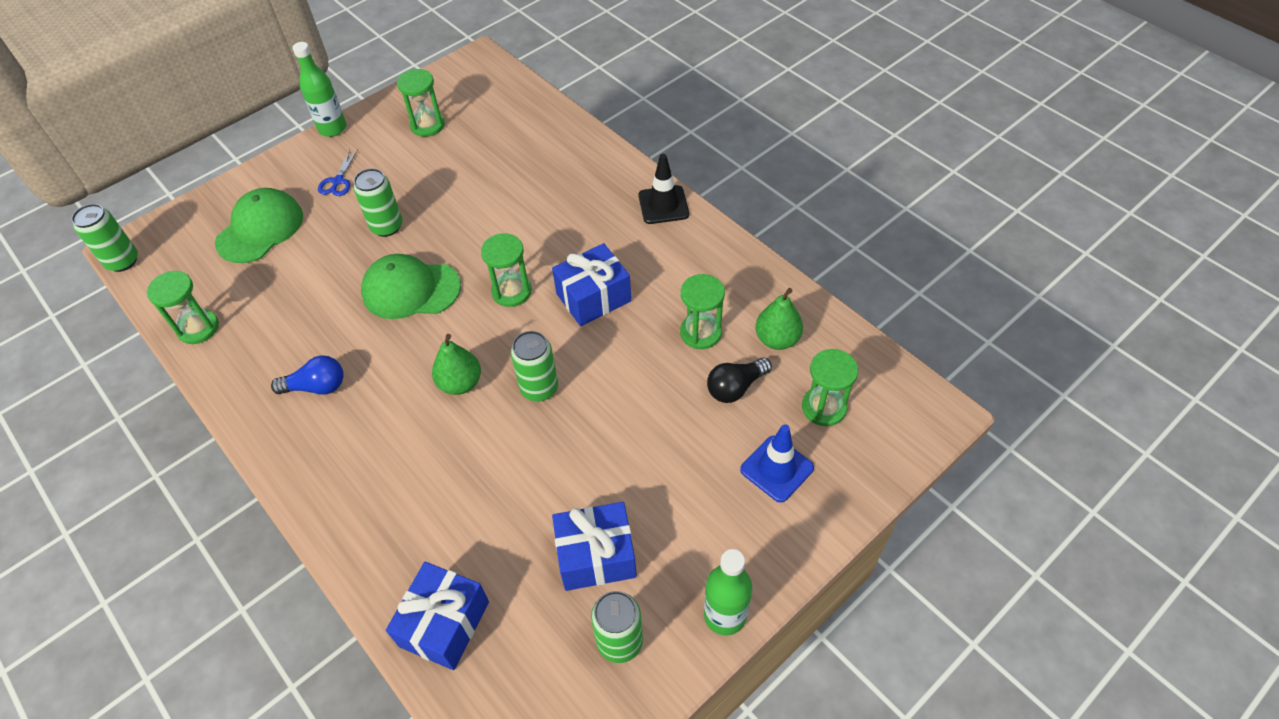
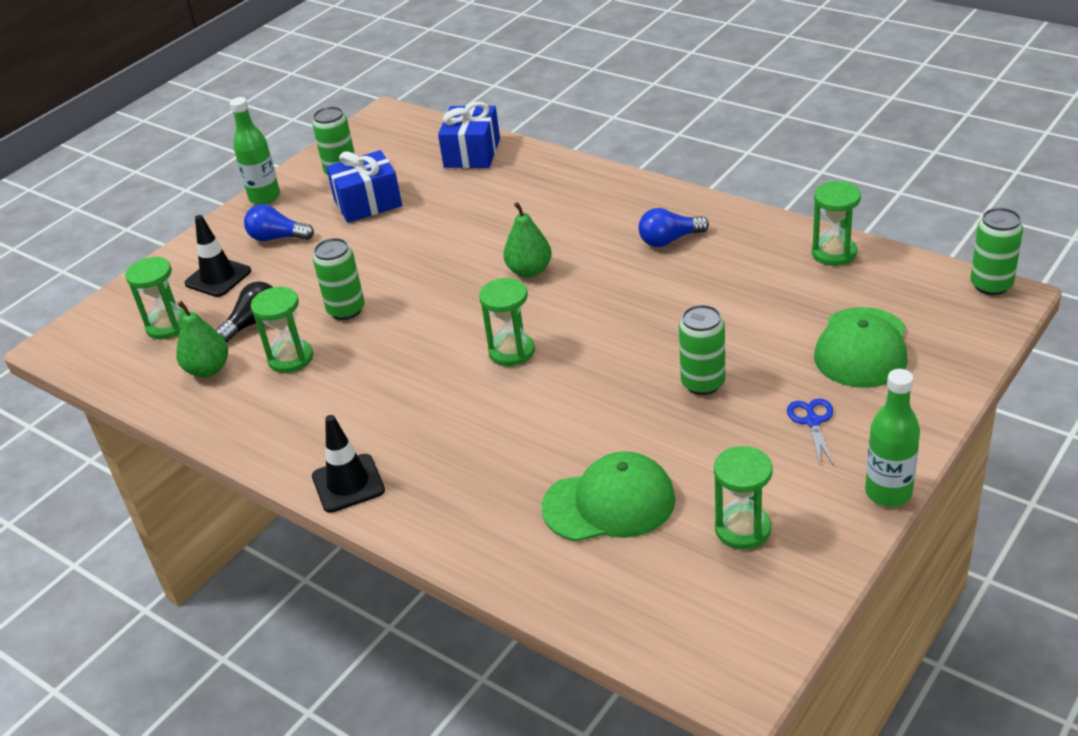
camera: 170 degrees right, 15 degrees down
(411, 289) = (628, 329): green cap -> green cap (609, 503)
(539, 388) = (449, 283): green can -> green can (346, 310)
(593, 297) = (415, 365): blue gift -> none
(709, 520) = (277, 238): none -> blue light bulb
(776, 469) = (218, 277): blue traffic cone -> black traffic cone

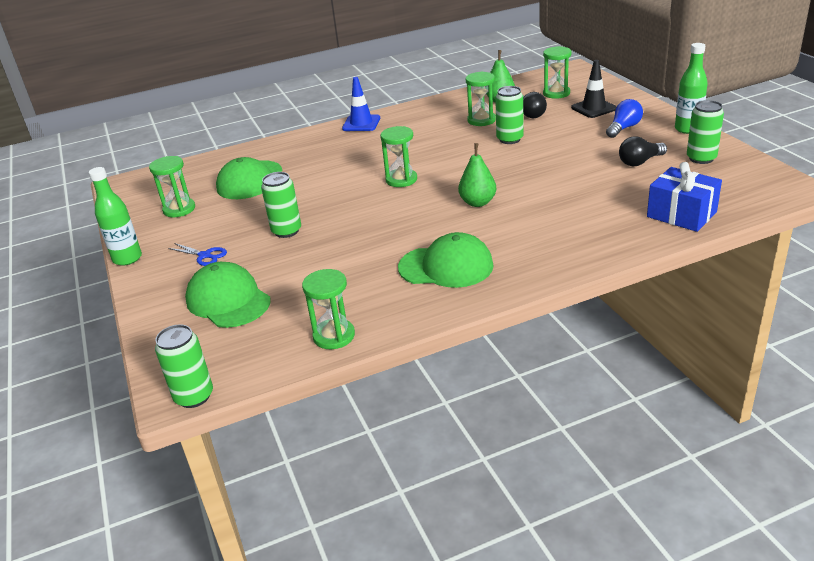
camera: 120 degrees right, 5 degrees down
(348, 483) = (361, 123): black traffic cone -> blue traffic cone
(368, 203) = (640, 162): blue gift -> black light bulb
(669, 240) = (446, 266): blue light bulb -> green cap

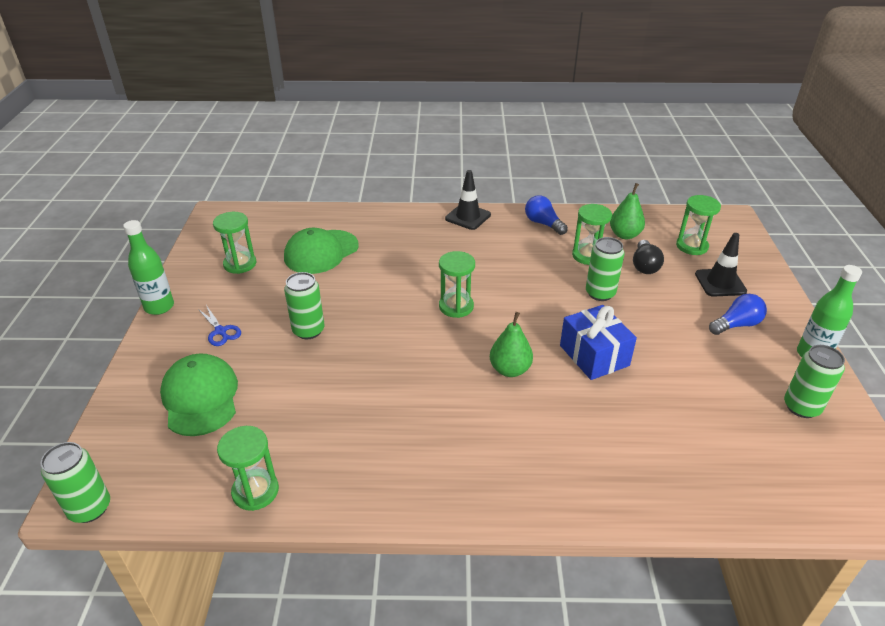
camera: 20 degrees right, 5 degrees up
(361, 123) = (468, 217): blue traffic cone -> black traffic cone
(429, 111) = (543, 224): none -> blue light bulb
(446, 266) = (420, 446): green cap -> none
(640, 162) = (724, 383): black light bulb -> none
(681, 214) = (723, 485): blue gift -> blue gift (594, 355)

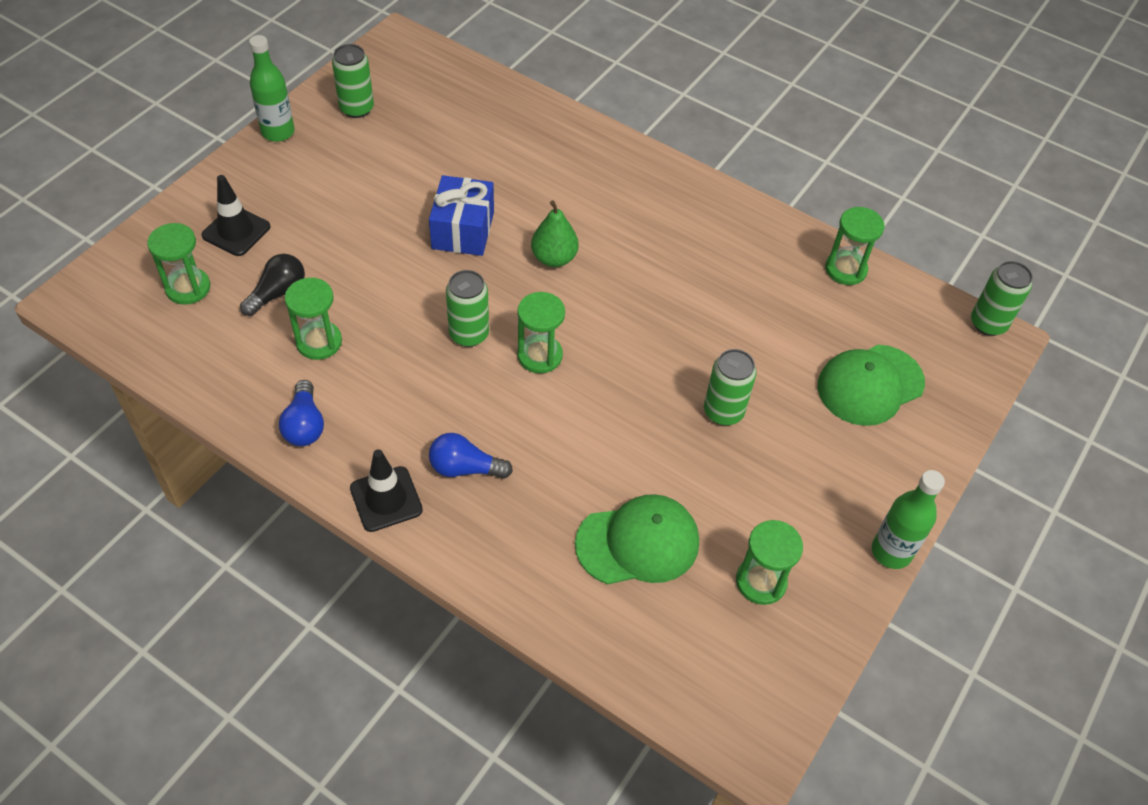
camera: 150 degrees left, 15 degrees up
(200, 397) = (870, 385): green cap -> green cap turned 45 degrees clockwise
(220, 331) = (824, 466): blue scissors -> none
(600, 293) = (372, 287): green can -> green can (469, 334)
(624, 235) = (234, 347): green pear -> none
(736, 325) = (295, 187): blue light bulb -> blue light bulb (465, 468)

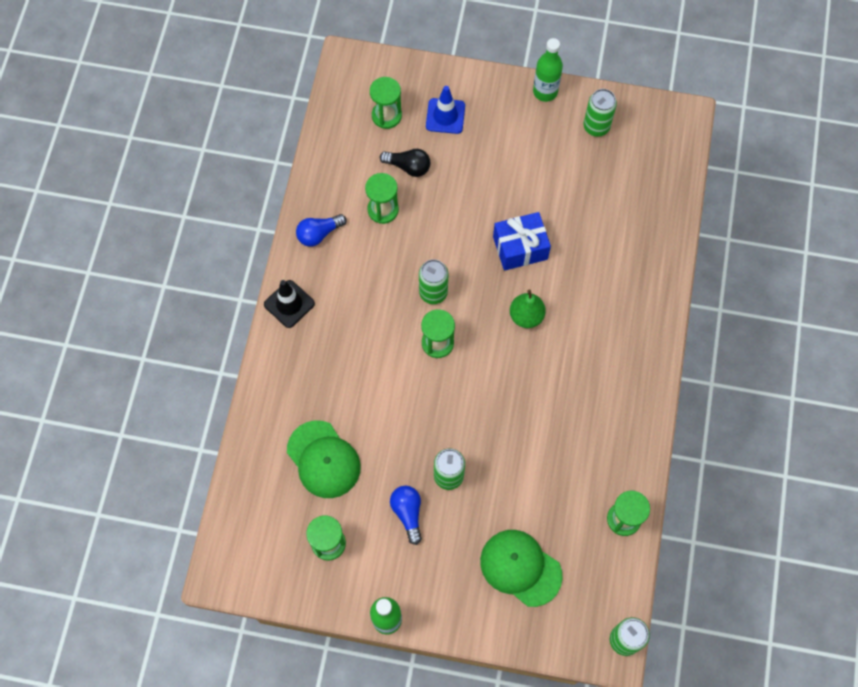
camera: 70 degrees right, 15 degrees up
(236, 231) = (445, 116): black traffic cone -> blue traffic cone
(465, 468) = (330, 337): blue light bulb -> blue light bulb (408, 513)

